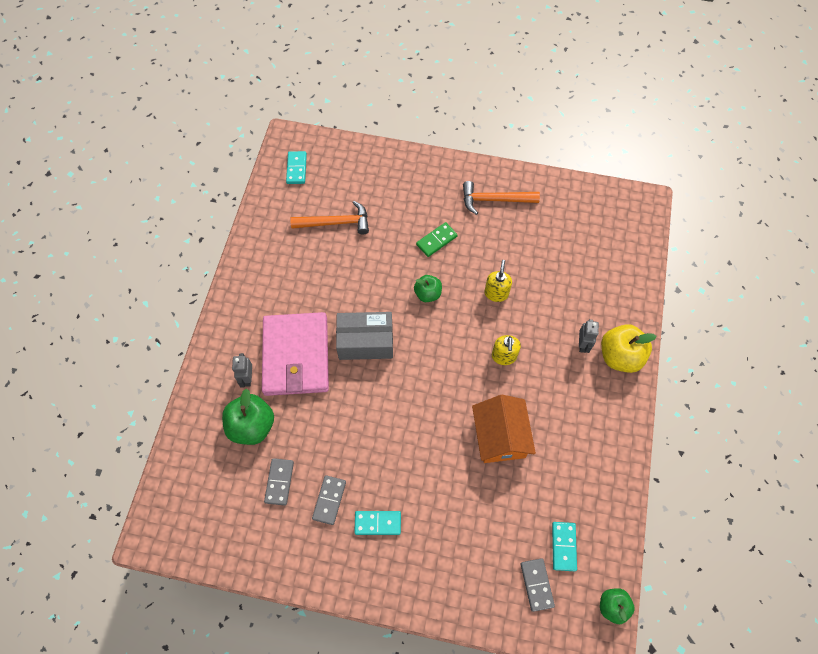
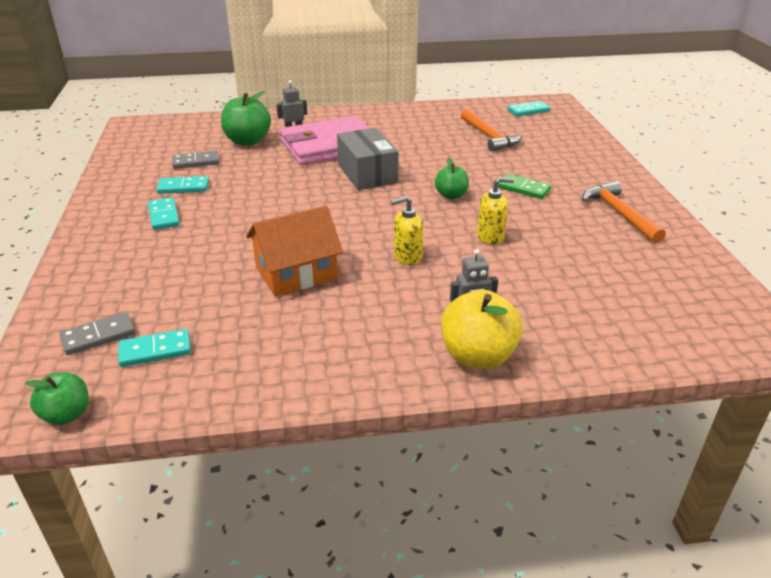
camera: 70 degrees right, 30 degrees down
(329, 500) = (183, 187): grey domino -> turquoise domino

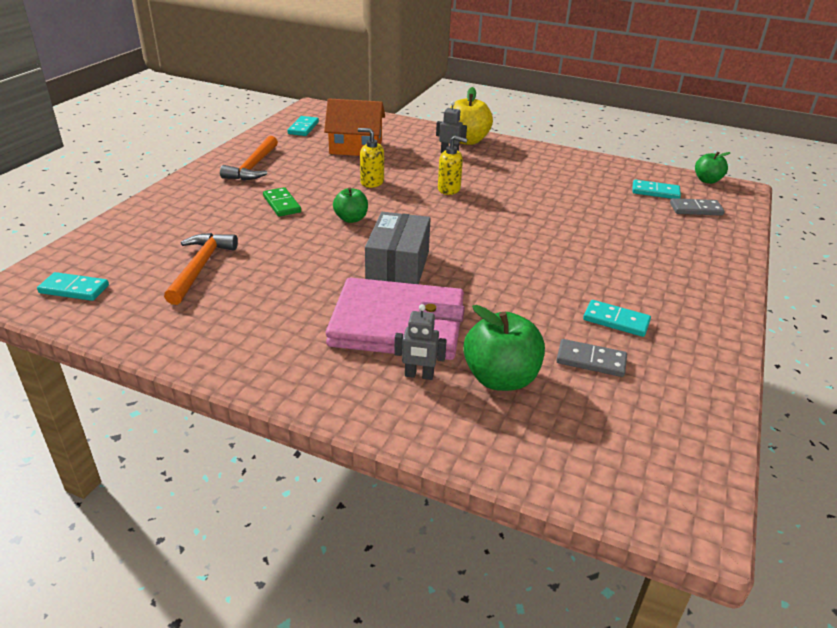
camera: 150 degrees left, 0 degrees up
(164, 216) = (643, 289): turquoise domino -> turquoise domino (303, 128)
(296, 273) = (540, 204): orange house -> orange house (356, 147)

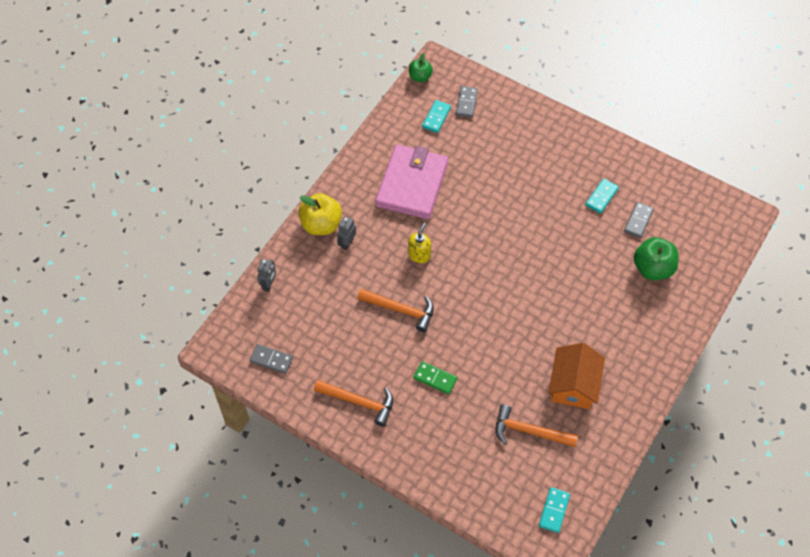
camera: 80 degrees left, 25 degrees up
(281, 204) = (435, 378): green domino -> green domino turned 45 degrees clockwise
(303, 128) = (271, 359): turquoise domino -> grey domino
(351, 219) = (464, 329): green apple -> none
(356, 147) = (325, 316): orange house -> orange house (573, 385)
(372, 182) = (401, 310): yellow soap dispenser -> orange hammer
(398, 267) = (535, 305): grey box -> none
(398, 325) = (602, 313): pink wallet -> pink wallet (412, 184)
(419, 375) = (649, 308): grey robot -> grey robot (269, 284)

